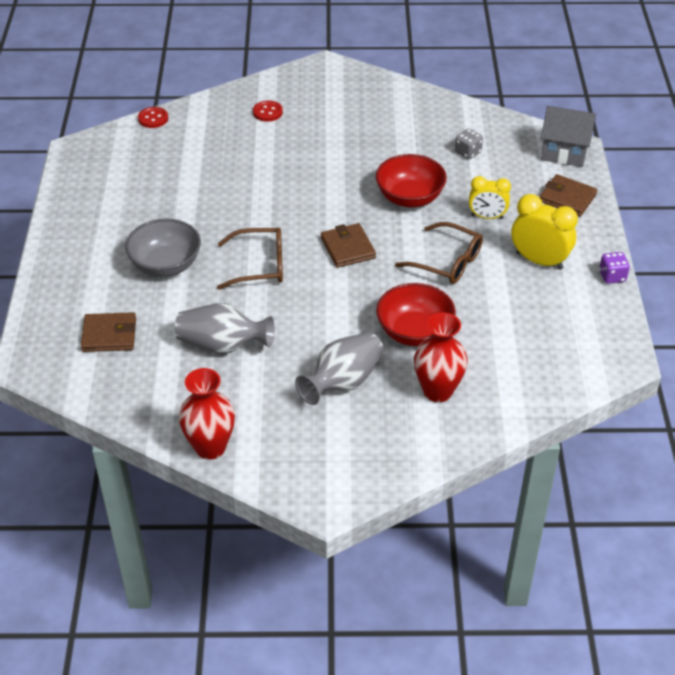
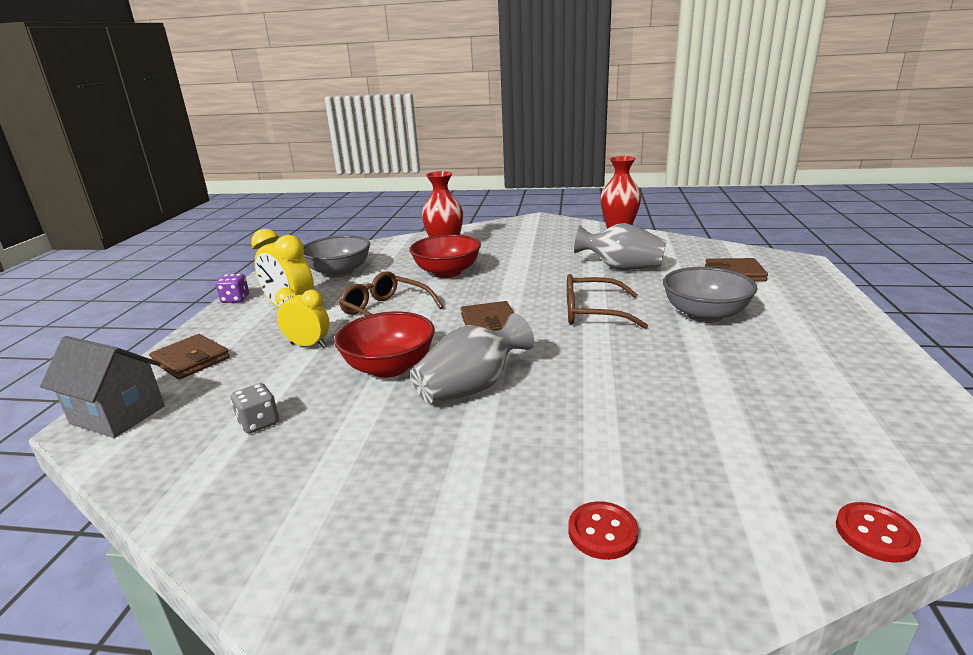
camera: 170 degrees left, 20 degrees down
(343, 382) = (517, 252): grey vase -> grey vase (472, 387)
(539, 330) = (339, 272): none -> grey bowl

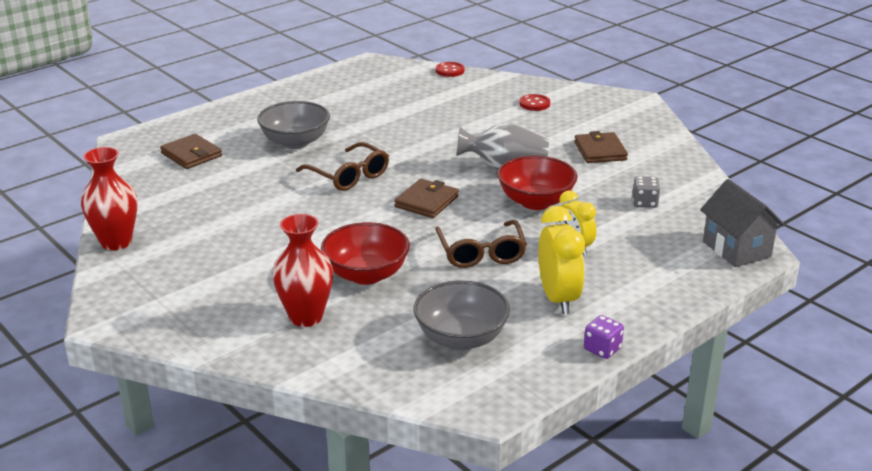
camera: 140 degrees left, 5 degrees up
(191, 360) = (674, 277): brown wallet -> brown wallet (600, 151)
(621, 268) = (236, 200): grey vase -> none

